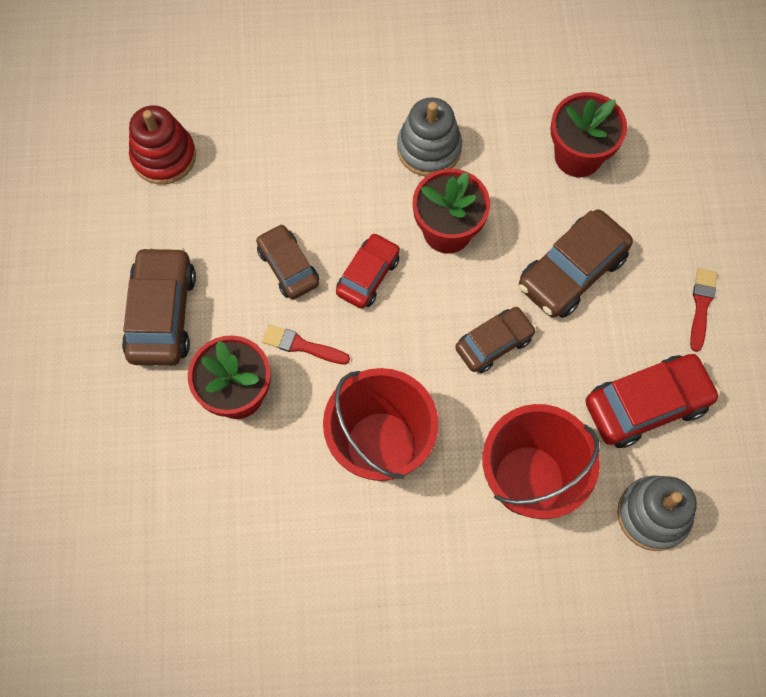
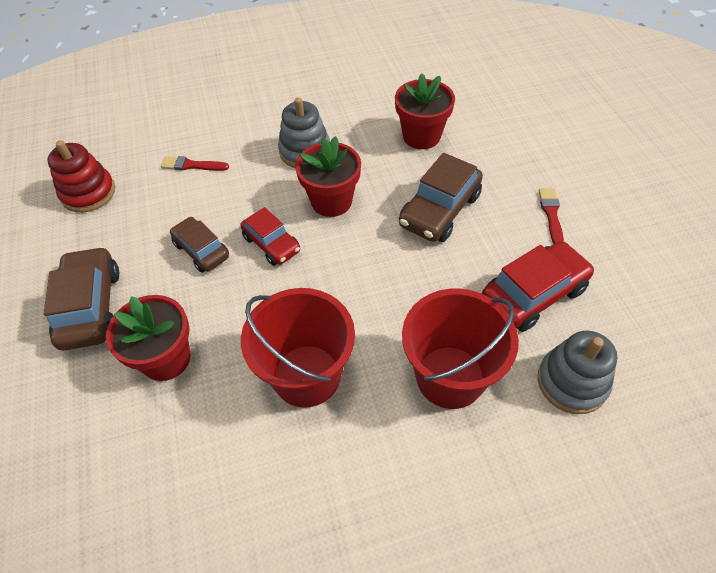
camera: 10 degrees left, 15 degrees down
(301, 346) = (221, 307): red brush -> red brush (191, 165)
(368, 276) = (271, 244): red car -> red car turned 120 degrees clockwise
(494, 343) = (390, 273): brown car -> none

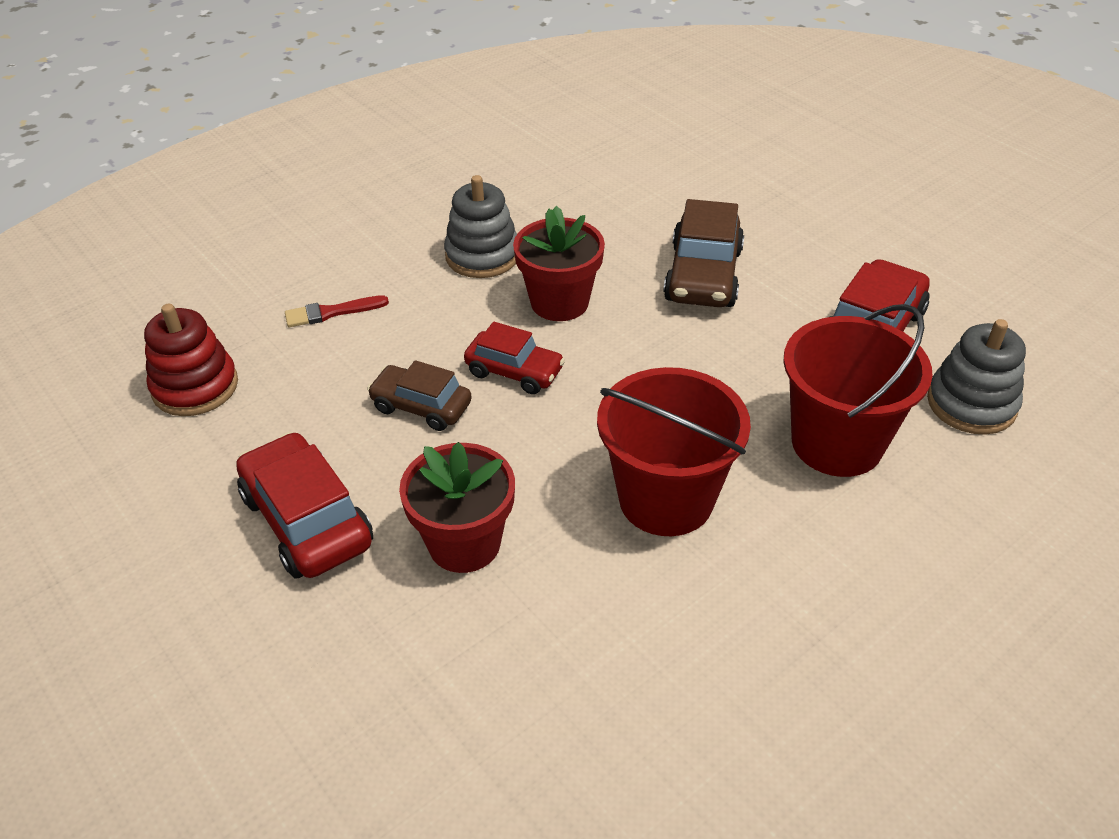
camera: 25 degrees left, 10 degrees down
(91, 307) = (307, 520): brown car -> red car
(421, 136) = (624, 201): red flower pot -> none
(551, 214) = (835, 244): red brush -> none

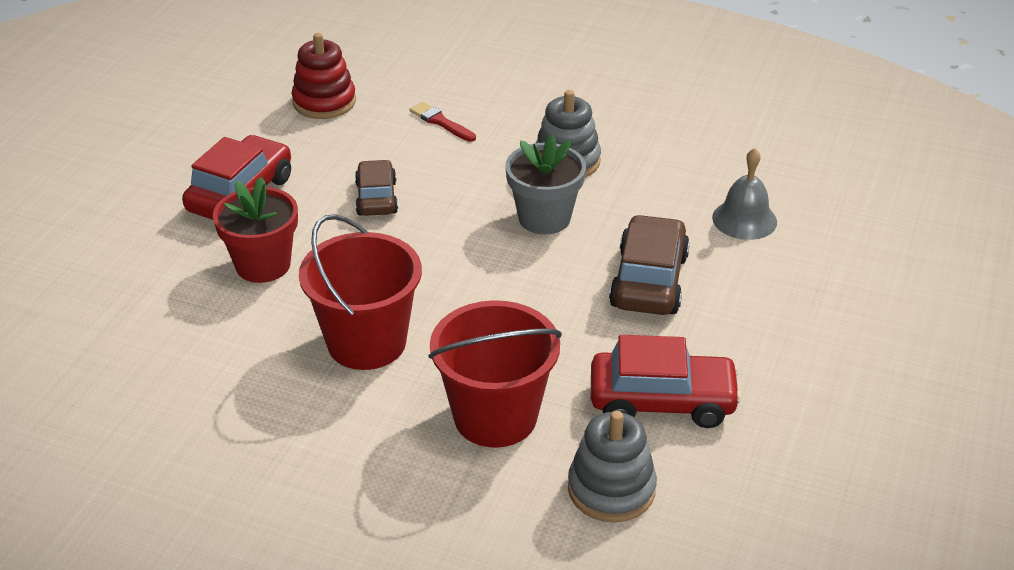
camera: 60 degrees right, 5 degrees down
(514, 372) = (446, 225): red car -> none
(559, 302) = (544, 218): red flower pot -> grey flower pot
(658, 193) = (744, 219): none -> grey bell
(703, 275) = (649, 281): brown car -> brown car turned 120 degrees clockwise

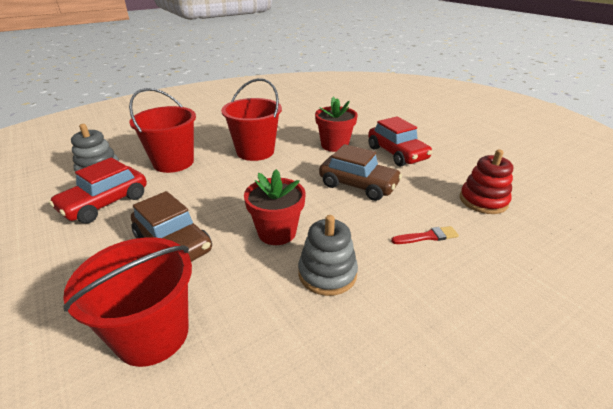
camera: 125 degrees right, 5 degrees down
(377, 198) = (358, 185): brown car -> brown car, size x1.56
(544, 218) = (277, 232): grey flower pot -> red flower pot
(744, 219) = (152, 334): grey bell -> red bucket

